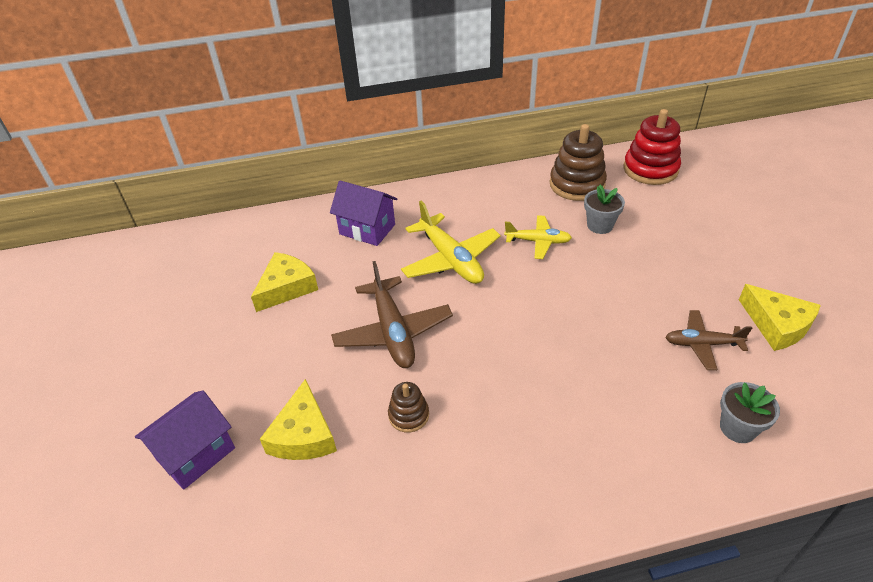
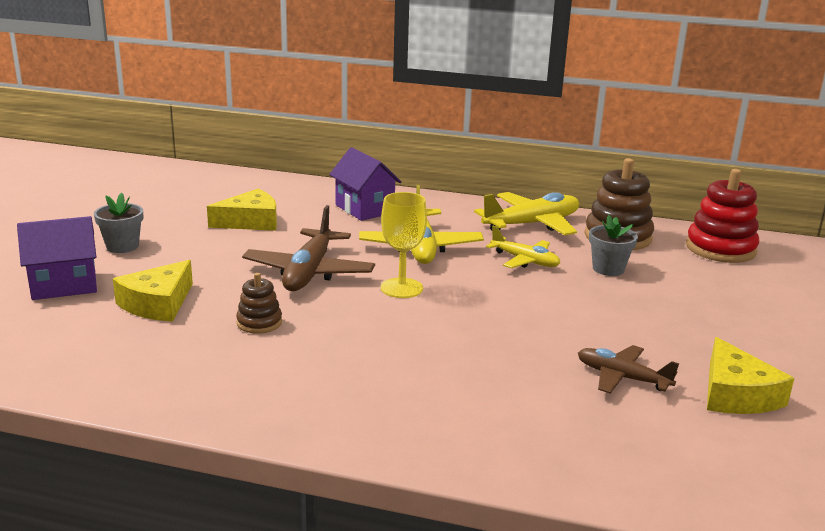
camera: 25 degrees right, 20 degrees down
(479, 317) = (401, 288): none -> yellow goblet
(507, 194) = (532, 224): none -> yellow plane
(737, 428) = (587, 445): grey flower pot -> grey flower pot (122, 246)

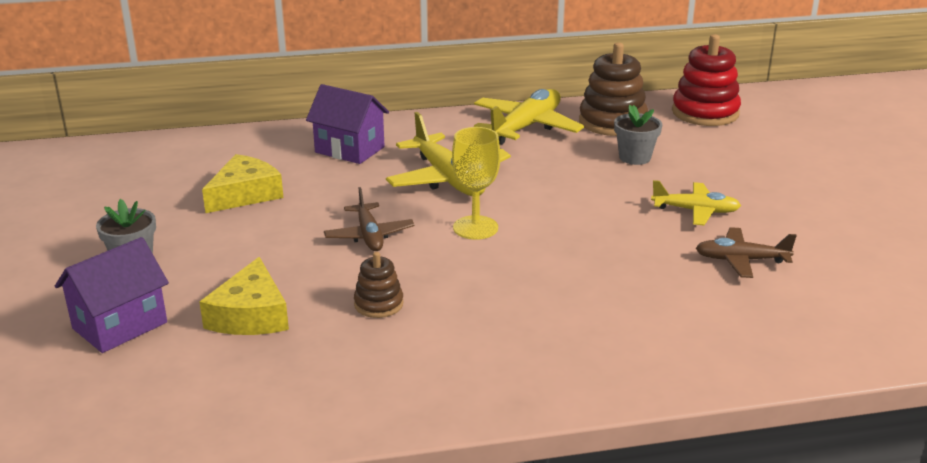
camera: 25 degrees left, 5 degrees up
(309, 272) = (369, 235): brown plane -> brown plane, size x0.61
(525, 261) = (557, 168): yellow plane -> yellow plane (695, 211)
(736, 394) = (834, 248): yellow cheese -> none

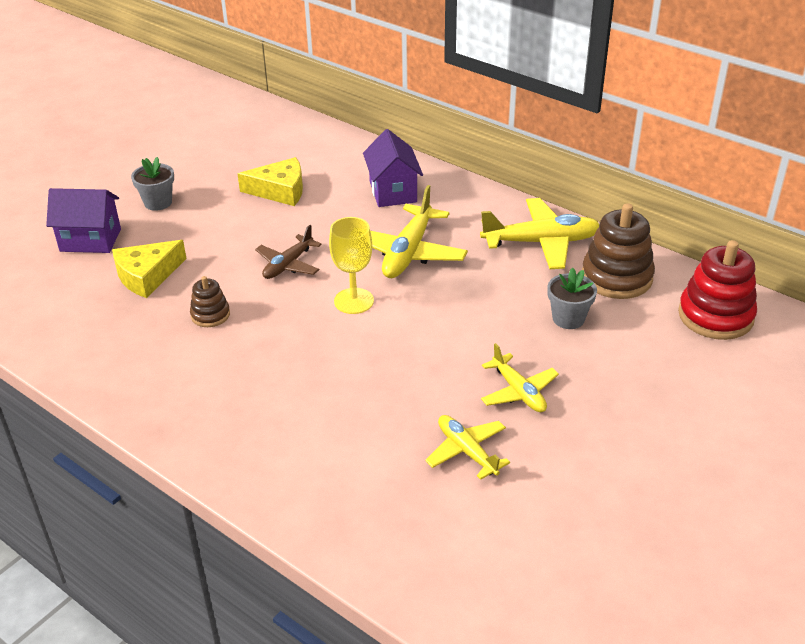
camera: 50 degrees right, 10 degrees up
(741, 260) = (467, 451): brown plane -> yellow plane

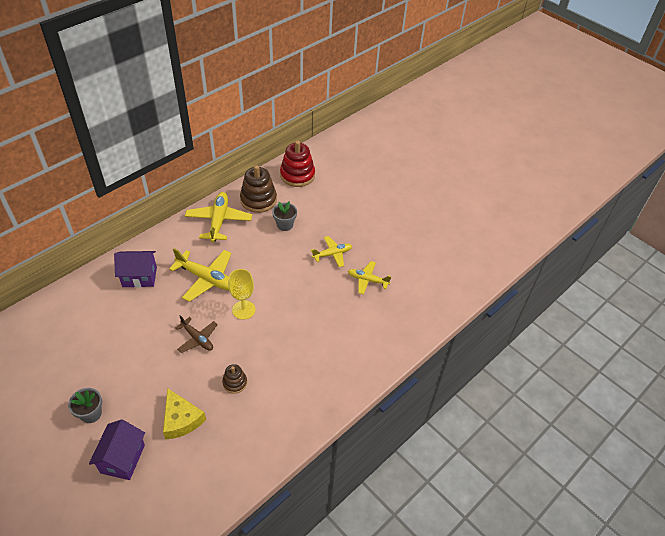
camera: 85 degrees left, 10 degrees up
(280, 190) = (110, 337): yellow cheese -> none
(467, 451) = (367, 280): yellow plane -> yellow plane turned 45 degrees clockwise

